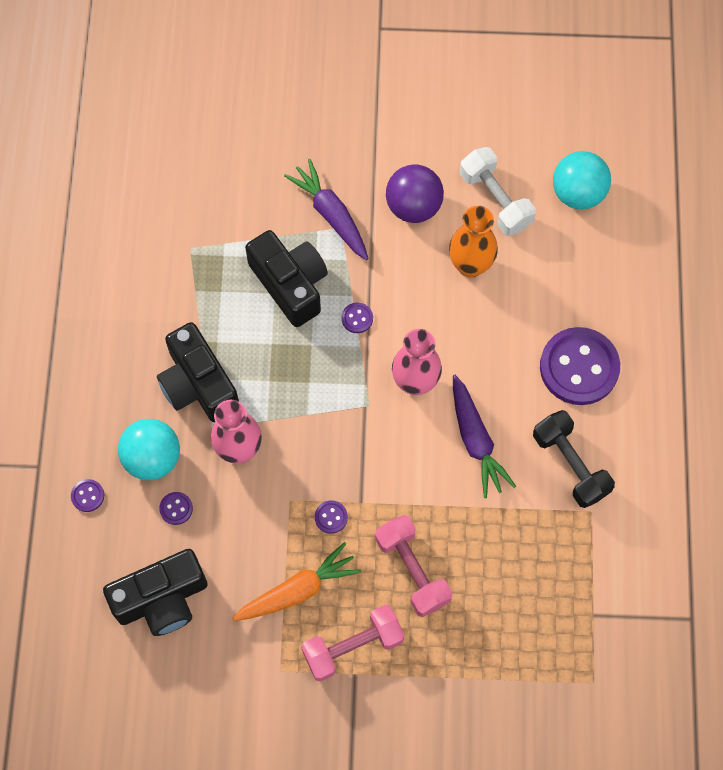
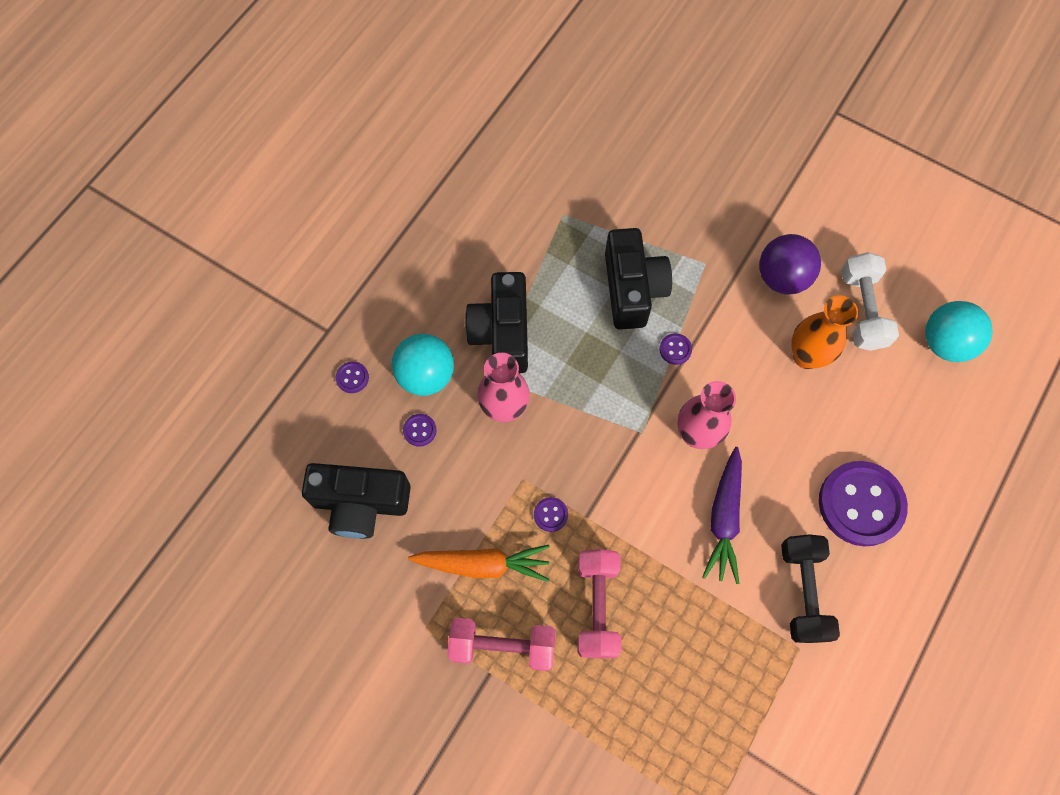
camera: 30 degrees right, 0 degrees up
(331, 214) = (702, 247): purple carrot -> none

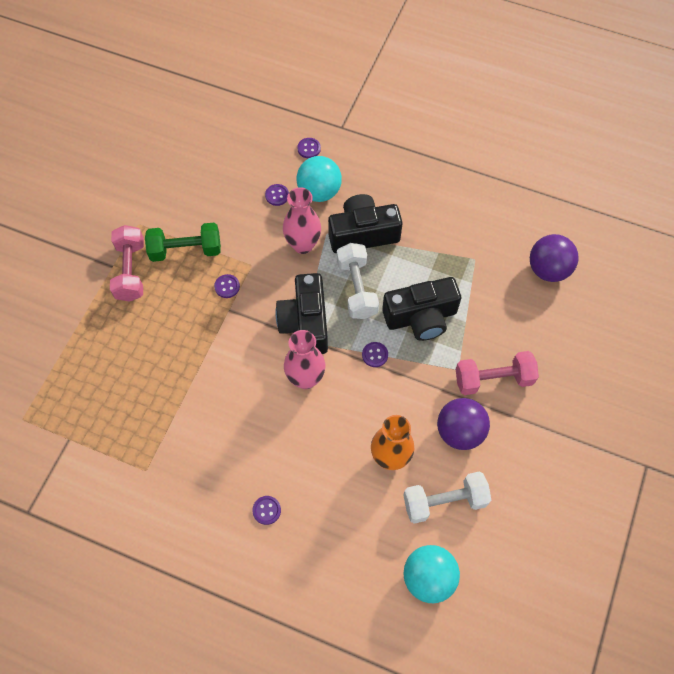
camera: 80 degrees right, 5 degrees down
(360, 503) = (219, 171): black camera -> black camera (305, 323)
(483, 564) = (186, 250): orange carrot -> green dumbbell
(581, 354) = (357, 288): none -> white dumbbell
(591, 142) = (548, 269): none -> purple ball
(597, 606) = (163, 326): pink dumbbell -> pink dumbbell (493, 379)
(724, 519) = (240, 405): purple carrot -> none
(803, 591) = (189, 469): black dumbbell -> none
(860, 504) = (266, 510): purple button -> purple button, size x0.40

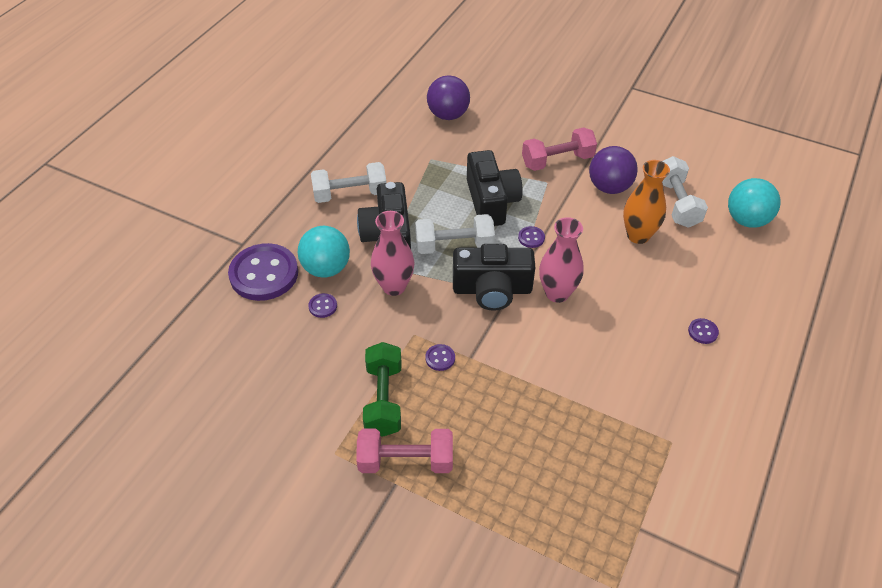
camera: 85 degrees left, 15 degrees down
(309, 148) = (264, 274): purple button -> purple button, size x2.47
(413, 197) = (350, 194): none -> white dumbbell
(493, 379) = (557, 161): pink dumbbell -> pink dumbbell turned 75 degrees clockwise

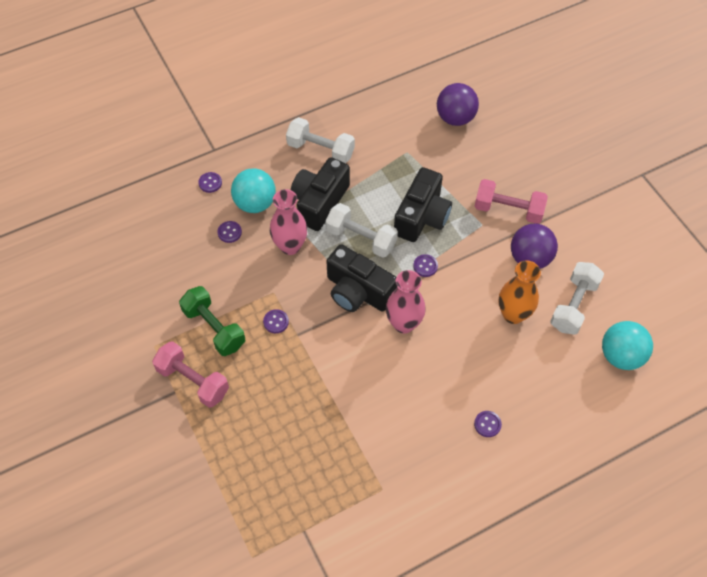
camera: 35 degrees right, 10 degrees up
(264, 274) = (210, 183): purple button -> purple button, size x0.40
(384, 399) = (214, 328): green dumbbell -> green dumbbell turned 75 degrees counterclockwise

